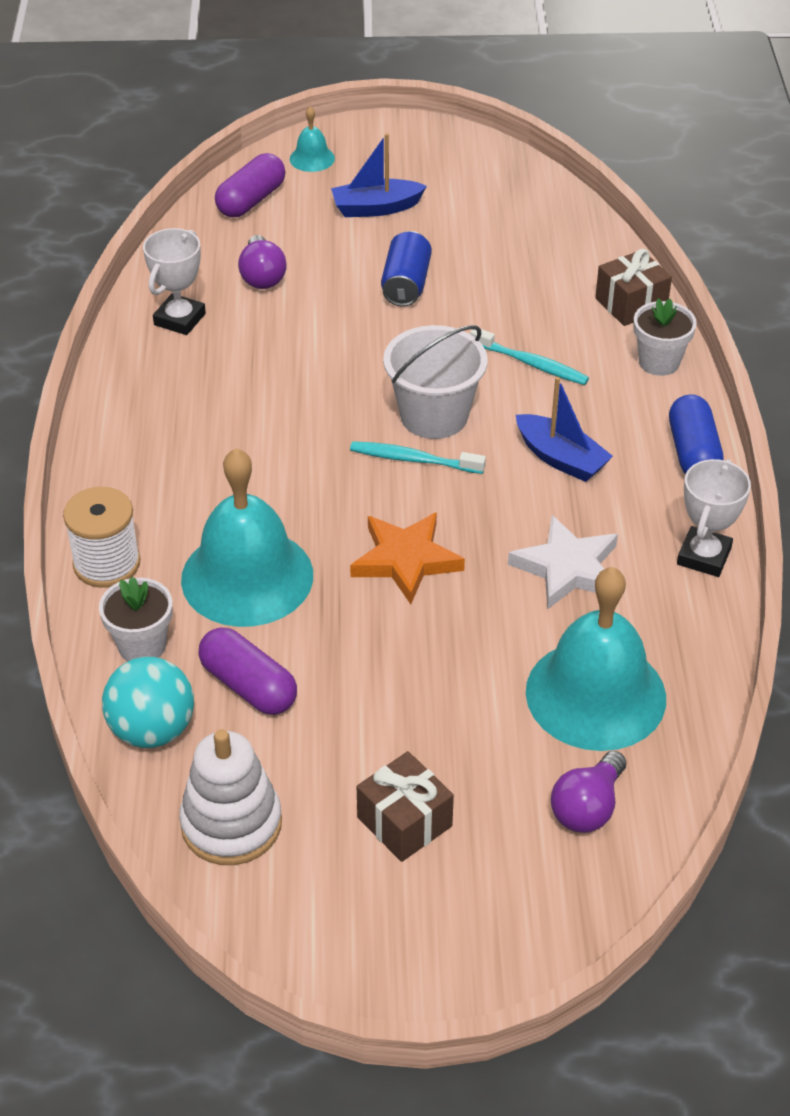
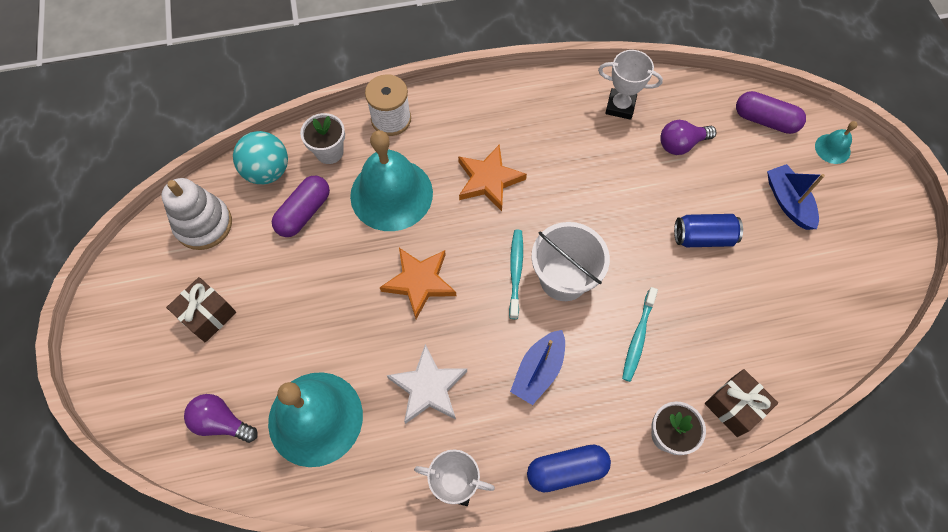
camera: 80 degrees right, 20 degrees up
(257, 467) = (488, 180): none -> orange star

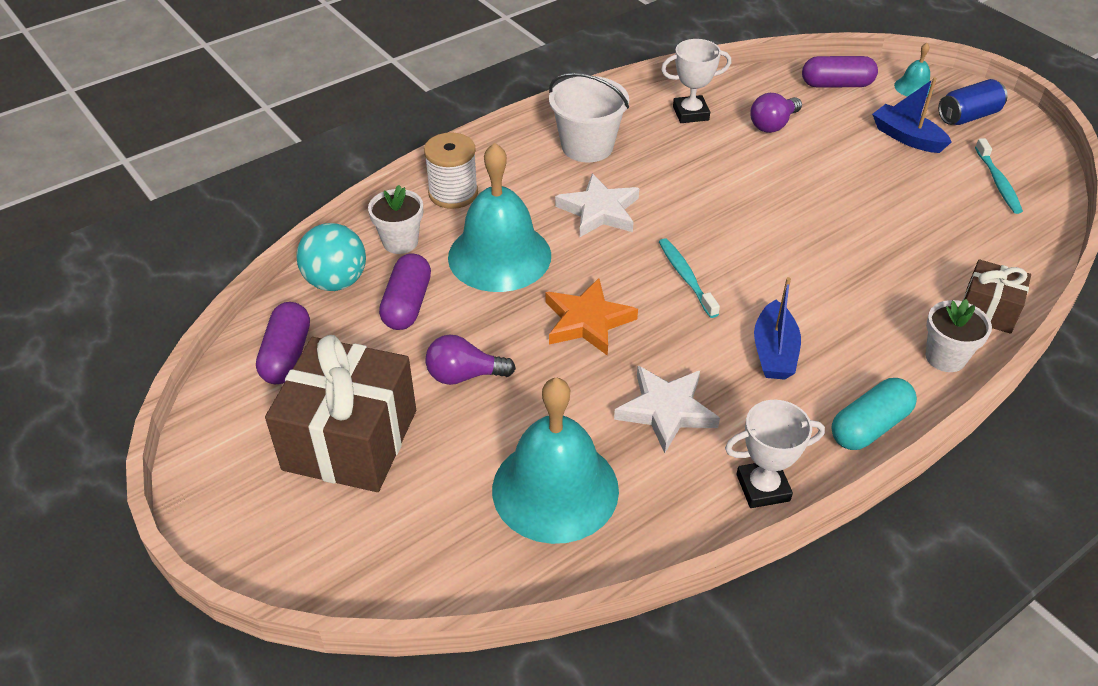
camera: 25 degrees left, 20 degrees down
(204, 224) = (287, 355): white stacking toy -> purple capsule
(207, 315) = (350, 440): brown gift -> brown gift, size x1.87
(221, 422) = (440, 538): purple light bulb -> purple light bulb (464, 375)
(488, 180) = (599, 211): orange star -> white star
(563, 278) = (740, 266): white bucket -> white bucket (587, 146)
(566, 470) = (869, 426): blue capsule -> turquoise capsule
(638, 337) = (852, 288): turquoise toothbrush -> turquoise toothbrush (998, 182)
(703, 237) = (851, 188): blue can -> blue can (968, 116)

